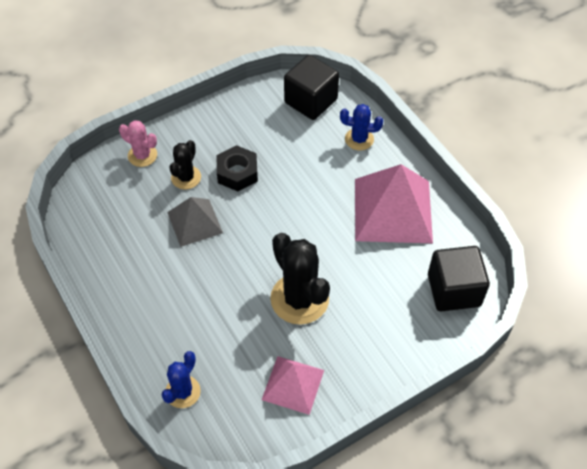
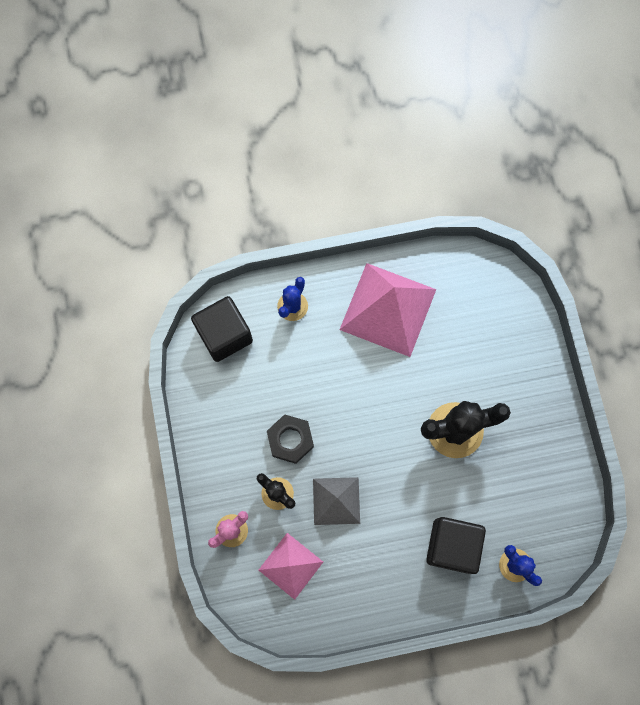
camera: 70 degrees left, 20 degrees up
(293, 385) = (537, 466): pink pyramid -> pink pyramid (290, 566)
(453, 290) = (490, 292): black cube -> black cube (452, 546)

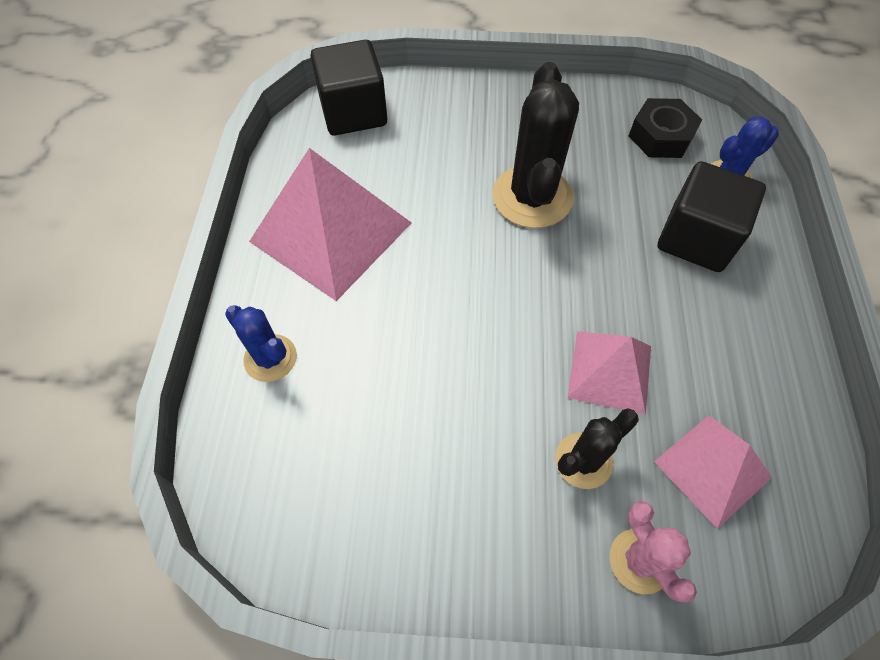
camera: 75 degrees left, 15 degrees down
(224, 335) = (273, 483): black cube -> black cube (353, 112)
(290, 440) = (495, 416): black nut -> black nut (661, 136)
(336, 501) = (610, 371): grey pyramid -> pink pyramid

